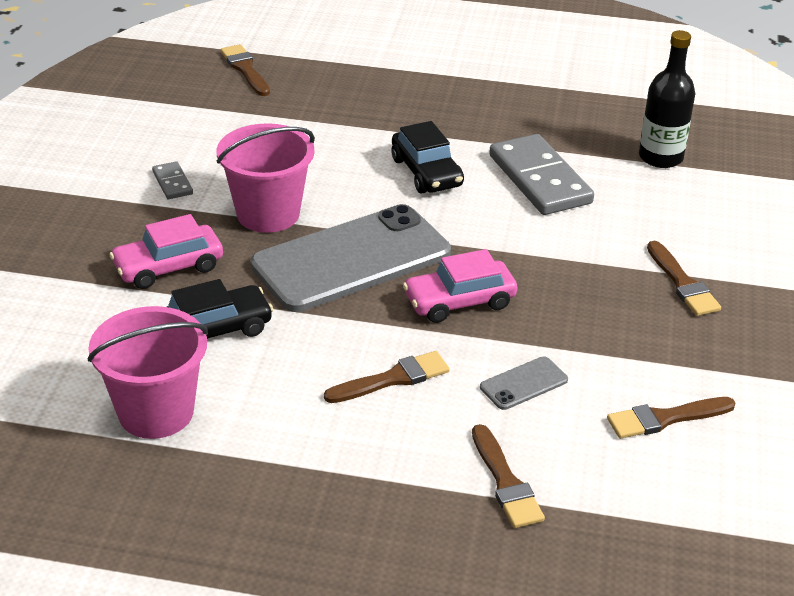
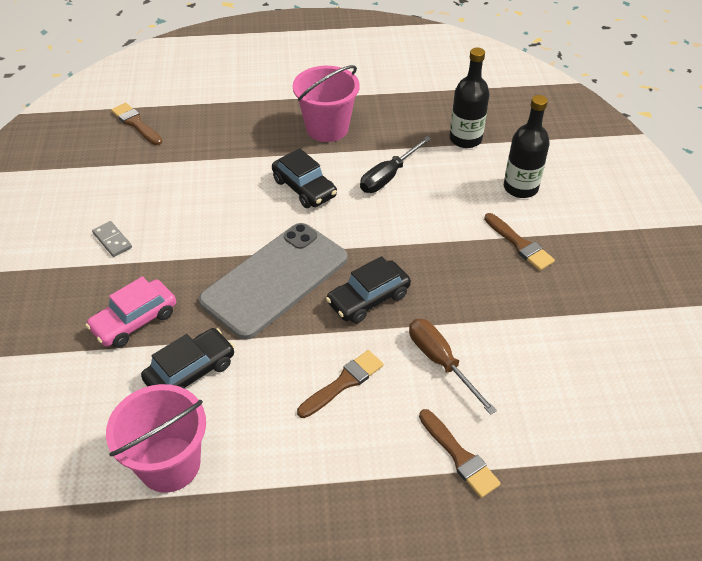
camera: 15 degrees left, 10 degrees up
(268, 214) = (197, 252): pink bucket -> pink bucket (327, 128)
(459, 301) = (368, 299): pink car -> black car
(523, 383) = (441, 362): grey phone -> brown screwdriver
(540, 179) = (388, 176): grey domino -> black screwdriver
(665, 418) = (550, 367): brown brush -> none
(712, 223) = (520, 188): none -> black bottle

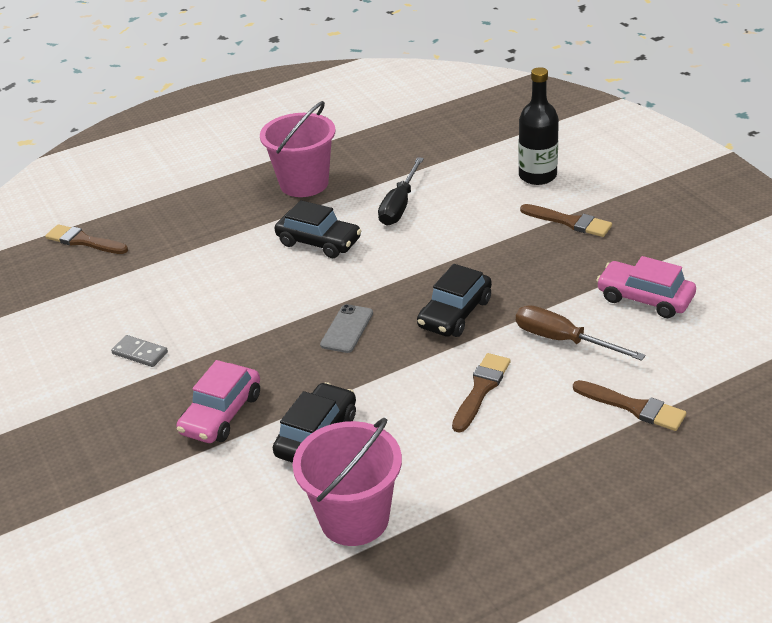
camera: 20 degrees left, 10 degrees down
(275, 279) = (347, 329): grey phone -> grey phone, size x0.40
(465, 139) = (454, 151): black bottle -> none
(538, 348) = (645, 298): none -> pink car

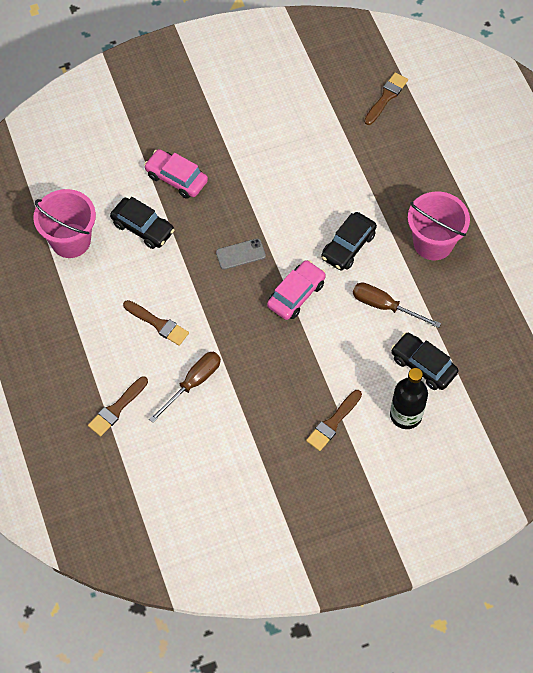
camera: 95 degrees right, 25 degrees up
(140, 353) = (247, 134): grey domino -> none
(347, 329) = (240, 254): grey phone -> grey phone turned 45 degrees counterclockwise
(399, 205) = (385, 306): black screwdriver -> brown screwdriver
(455, 313) = (240, 322): black car -> black car (423, 365)
(645, 298) = (224, 448): pink car -> pink car (296, 294)

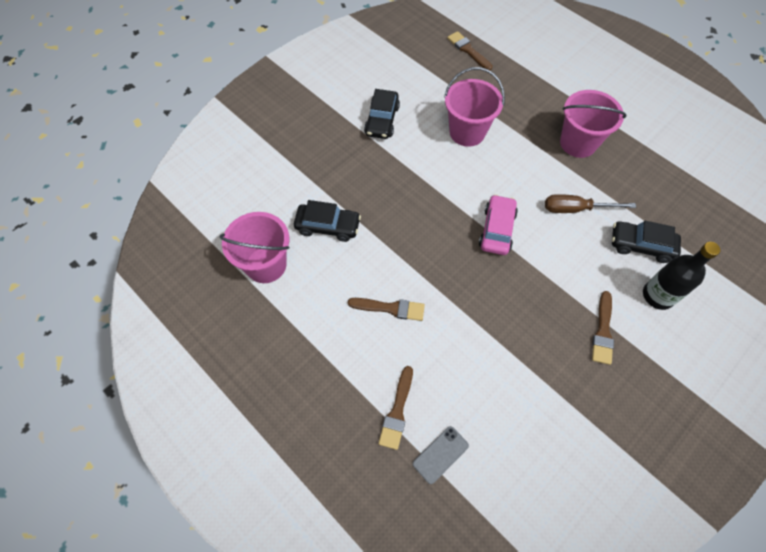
camera: 25 degrees left, 0 degrees up
(176, 178) = (334, 173): pink car -> none
(193, 383) = (456, 351): brown screwdriver -> none
(240, 254) = (428, 214): grey phone -> grey phone (440, 454)
(328, 187) = (467, 132): none -> pink bucket
(348, 246) = (513, 172): black car -> black car (382, 120)
(386, 97) = (468, 50): brown brush -> brown brush turned 45 degrees counterclockwise

